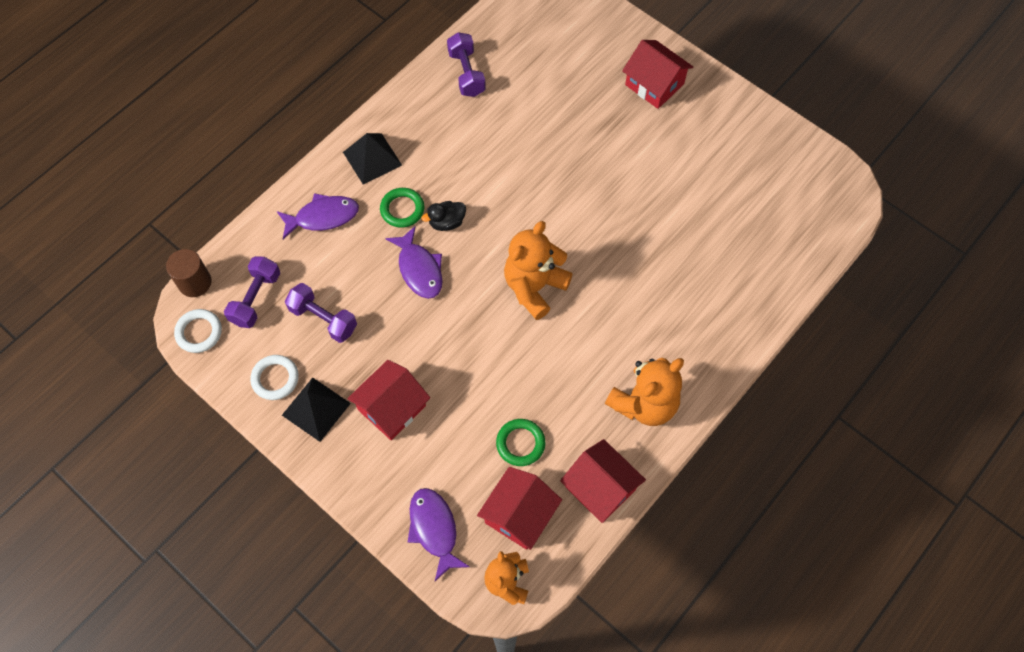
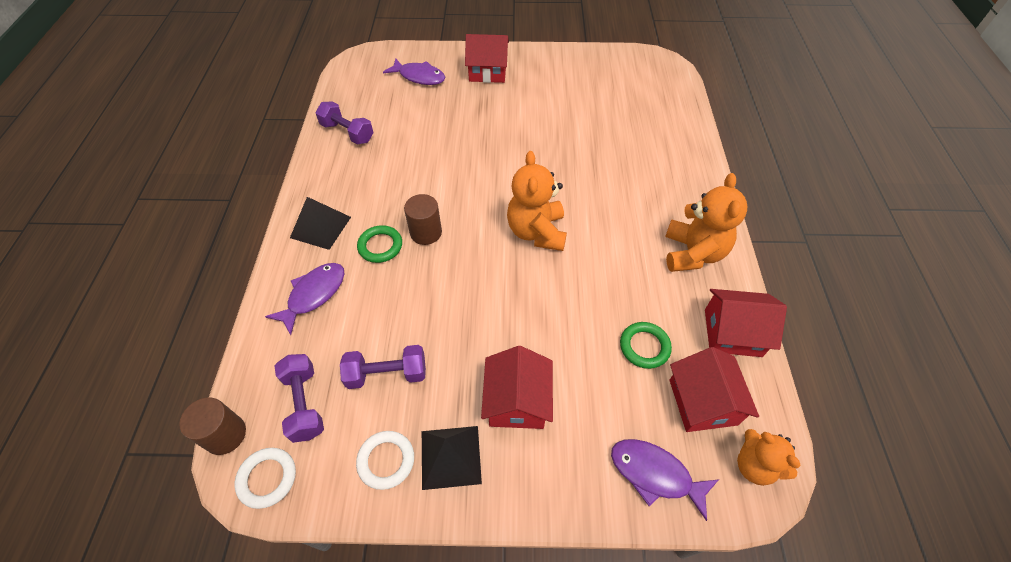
camera: 40 degrees left, 10 degrees down
(419, 269) = (436, 278): purple fish -> purple fish (419, 77)
(447, 222) = (426, 232): black duck -> brown cylinder

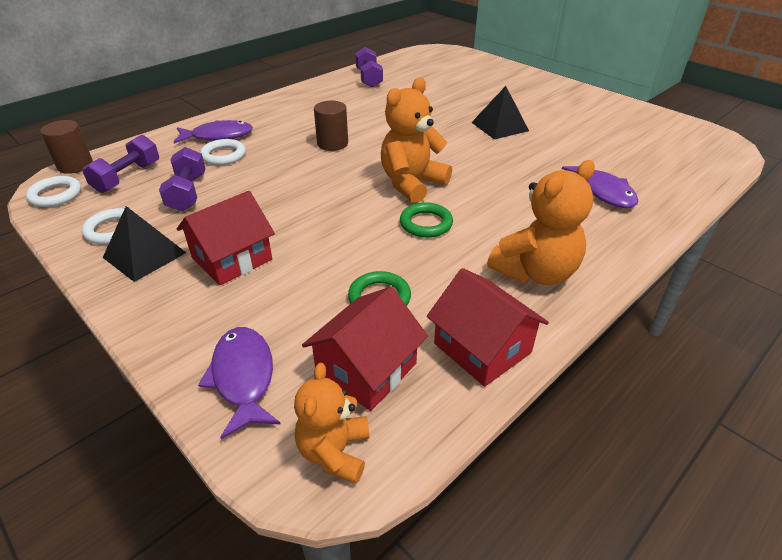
camera: 45 degrees right, 15 degrees down
(320, 227) = (276, 110): black pyramid -> black pyramid (499, 126)
(354, 312) = (223, 155): none -> white ring
(380, 246) = (293, 135): green ring -> green ring (426, 223)
(387, 374) = (187, 193): purple dumbbell -> purple dumbbell turned 45 degrees clockwise
(419, 77) = (466, 72): purple fish -> purple fish (603, 191)
(488, 71) = (527, 88): red house -> none

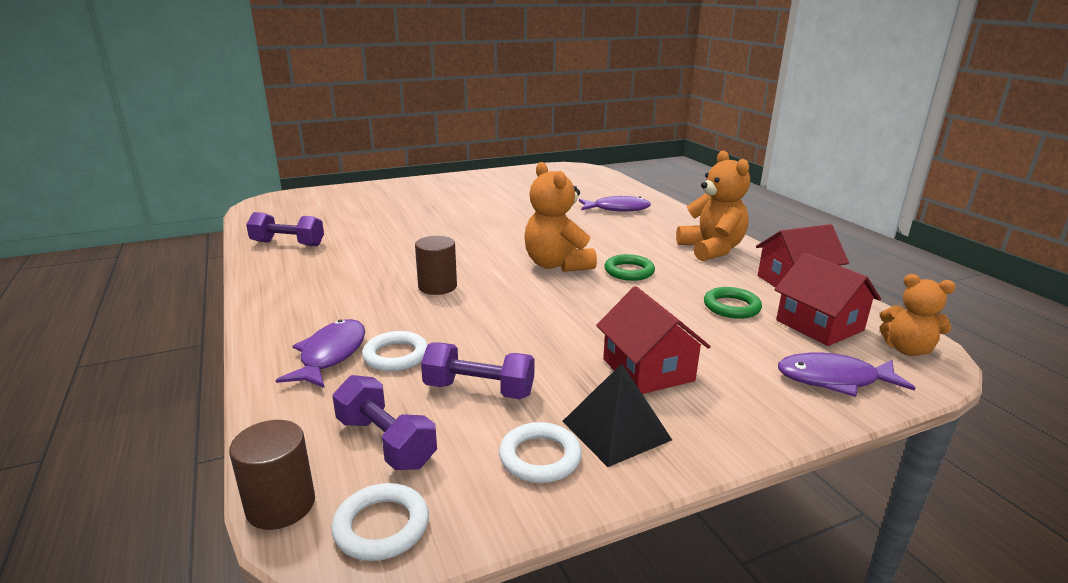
camera: 70 degrees left, 15 degrees down
(499, 126) = (482, 214): black pyramid -> none

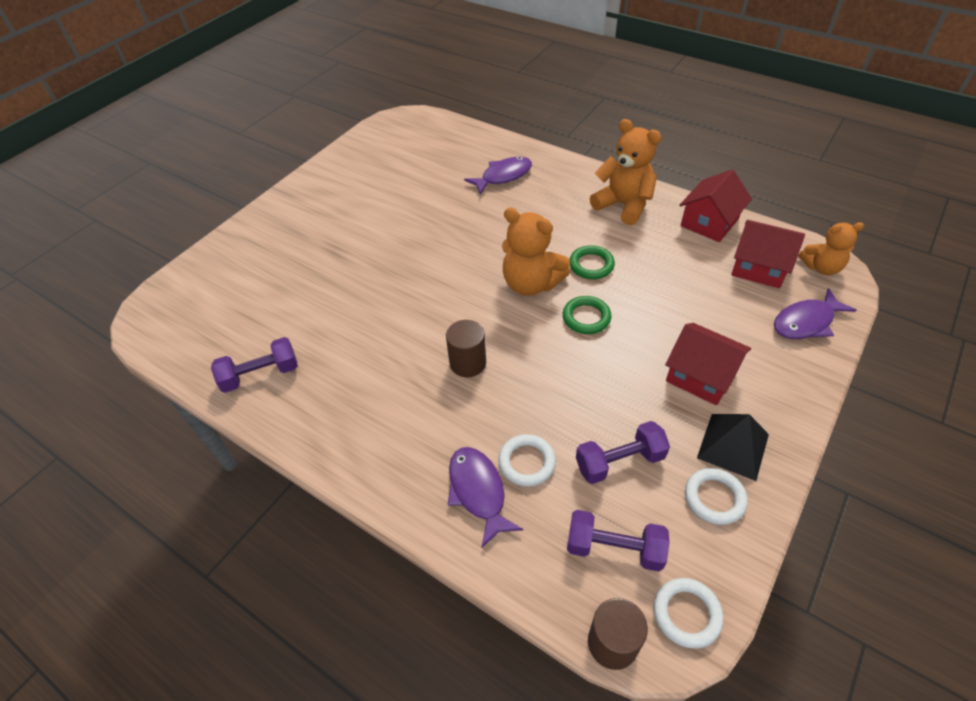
camera: 30 degrees left, 25 degrees up
(731, 307) = (693, 274): green ring -> green ring (586, 317)

